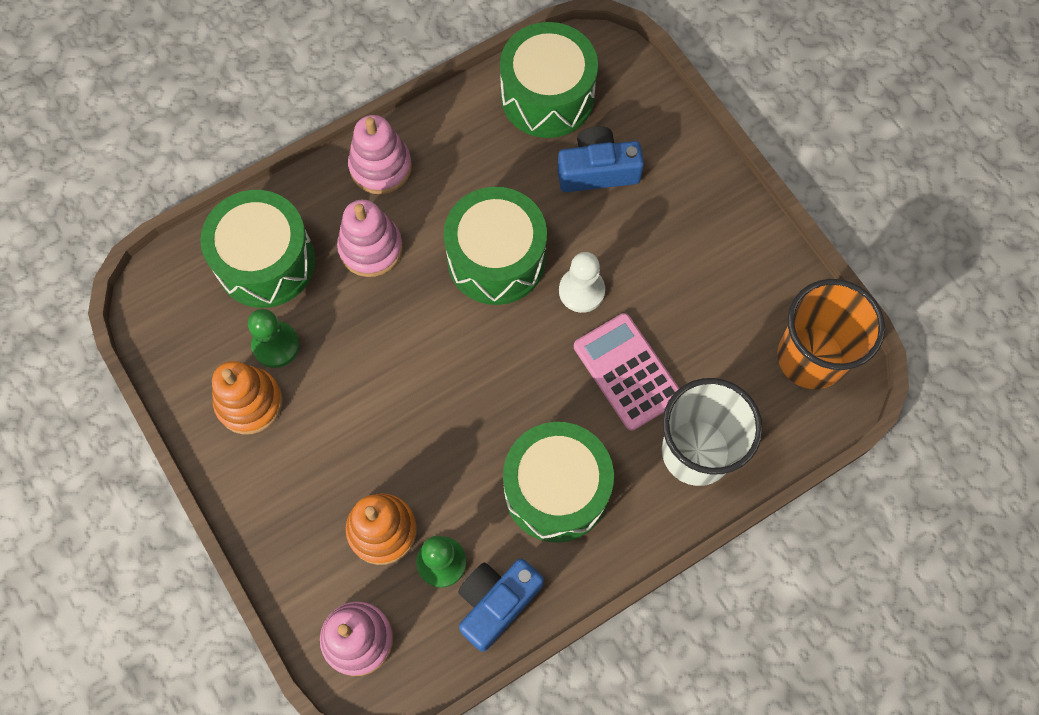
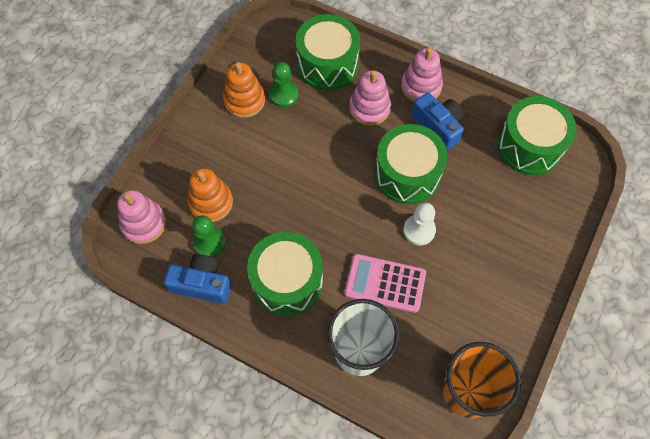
camera: 60 degrees right, 5 degrees down
(597, 171) = (502, 198): blue camera -> blue camera (438, 126)
(627, 372) = (385, 283): pink calculator -> pink calculator turned 105 degrees counterclockwise

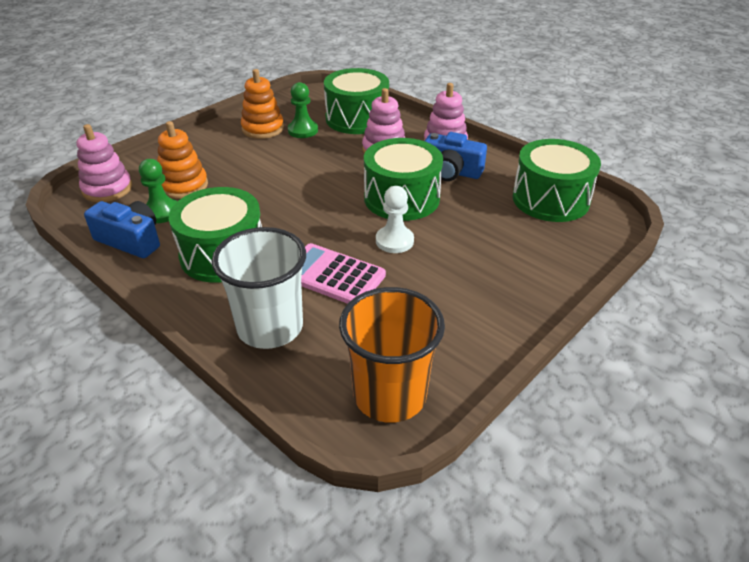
camera: 15 degrees right, 25 degrees down
(438, 126) = (451, 171): blue camera -> blue camera turned 135 degrees clockwise

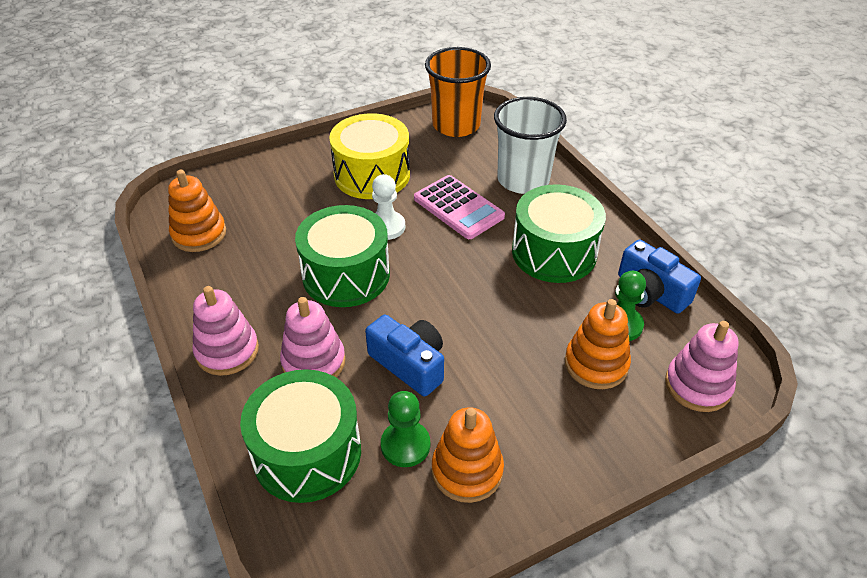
camera: 160 degrees left, 5 degrees up
(448, 290) = (372, 175): none -> yellow drum
(451, 171) = (262, 299): blue camera -> blue camera (409, 364)
(550, 199) = (199, 234): green drum -> orange stacking toy

